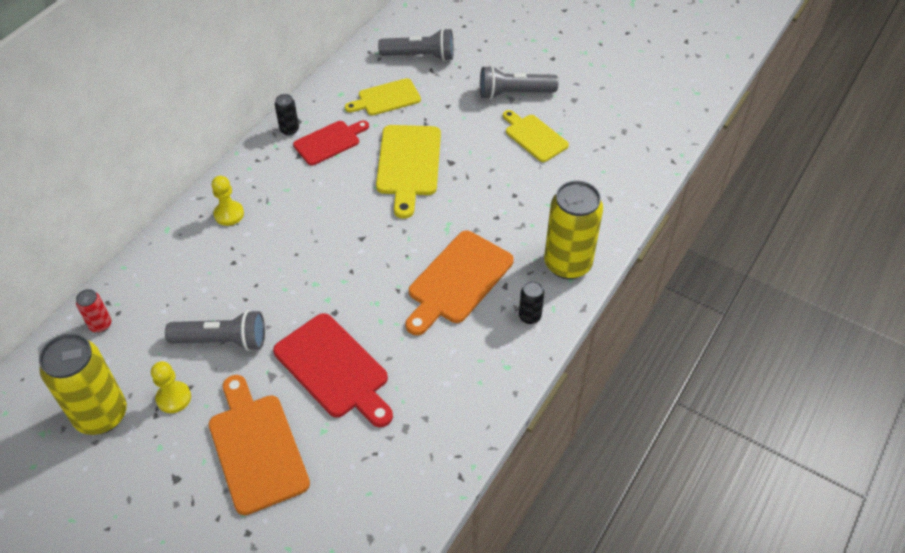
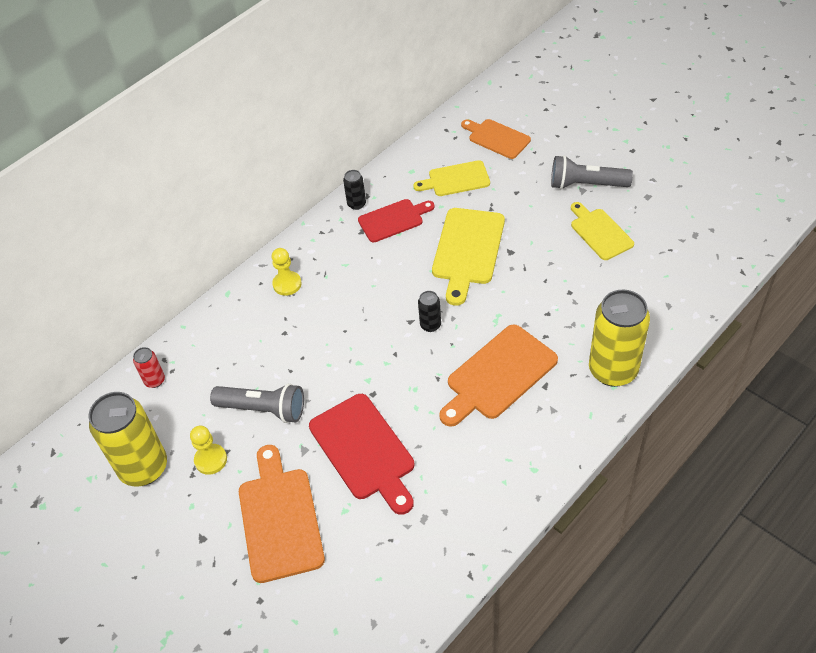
camera: 15 degrees right, 0 degrees up
(420, 56) = (496, 138): grey flashlight -> orange cutting board
(529, 316) = (565, 420): black can -> black can (430, 325)

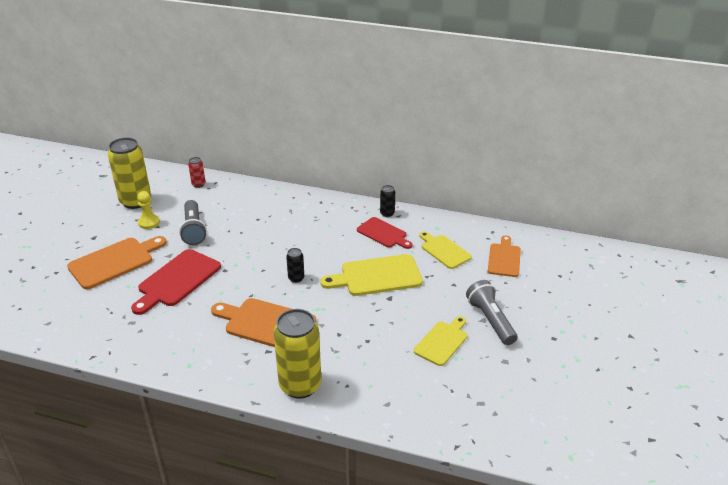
camera: 60 degrees right, 15 degrees down
(287, 284) = (298, 207): yellow pawn -> none

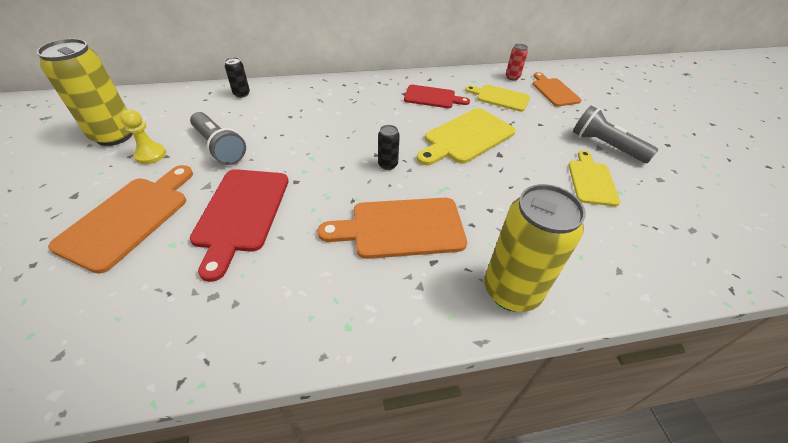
camera: 30 degrees left, 10 degrees up
(198, 184) = (189, 99): red can -> red can (512, 77)
(387, 213) = (418, 79): black can -> black can (241, 94)

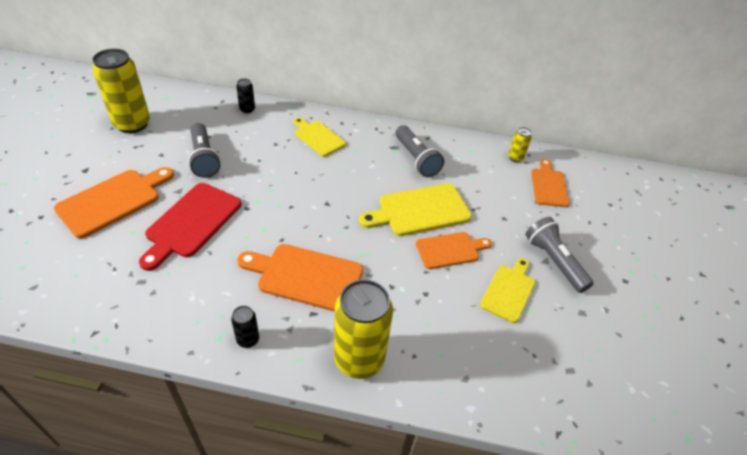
camera: 20 degrees right, 0 degrees up
(150, 155) = (150, 150): yellow pawn -> none
(388, 165) = (330, 216): black can -> black can (248, 339)
(432, 97) = (416, 159): red cutting board -> grey flashlight
(500, 98) = (484, 178): yellow cutting board -> yellow cutting board (318, 137)
(512, 77) = (515, 158): red can -> yellow can
(517, 162) = (450, 250): none -> orange cutting board

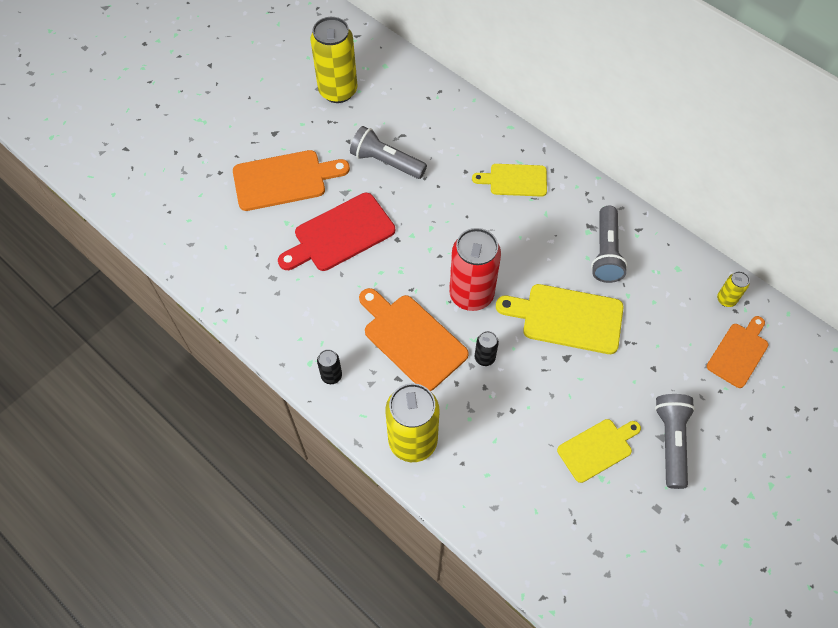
camera: 35 degrees right, 15 degrees up
(204, 158) = (386, 162): grey flashlight -> grey flashlight turned 105 degrees clockwise
(247, 109) = (460, 113): black can -> black can (484, 358)
(318, 137) = (514, 180): yellow cutting board -> yellow cutting board turned 75 degrees counterclockwise
(335, 223) = (471, 294): none -> red can
(450, 250) = (568, 377): orange cutting board -> none

